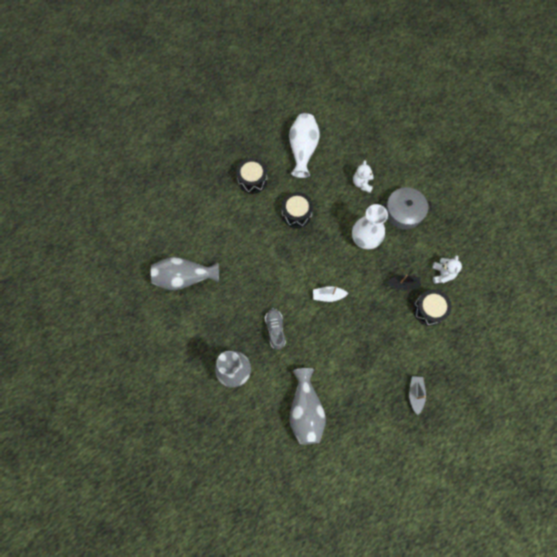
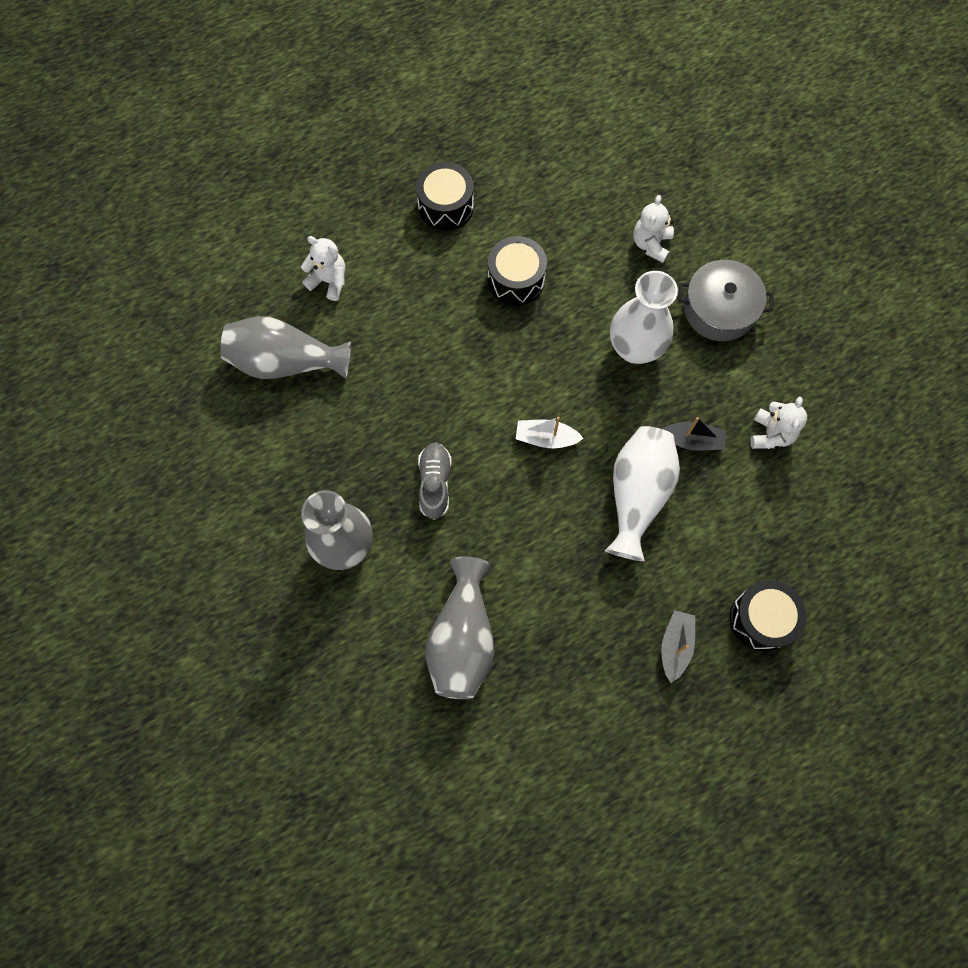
camera: 10 degrees right, 0 degrees up
(199, 230) = (329, 281): none -> white teddy bear
(303, 150) = (551, 166): white vase -> white vase (637, 495)
(429, 310) = (732, 496): black drum -> black drum (761, 619)

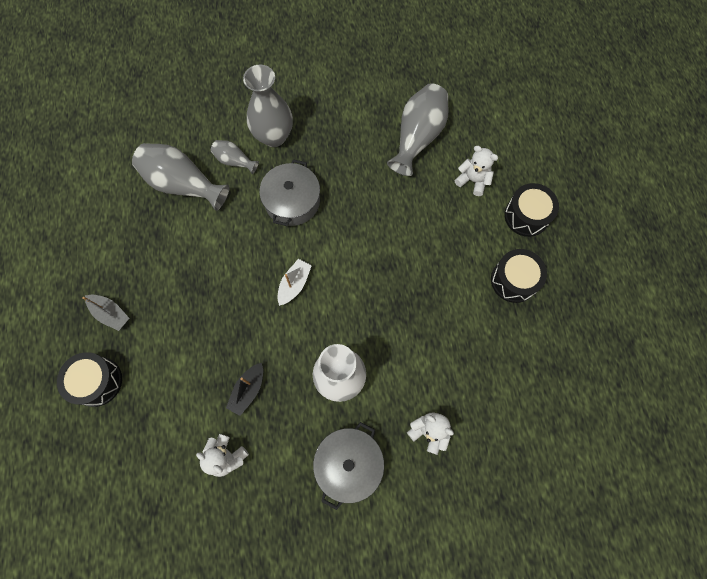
camera: 110 degrees right, 0 degrees up
(329, 281) = (473, 180): white teddy bear -> white teddy bear turned 105 degrees counterclockwise
(402, 583) = (234, 161): none -> grey vase
(435, 483) = (292, 201): grey shoe -> grey pot
(516, 280) = (431, 310): black drum -> black drum (526, 216)
(637, 495) = (224, 331): white vase -> none

